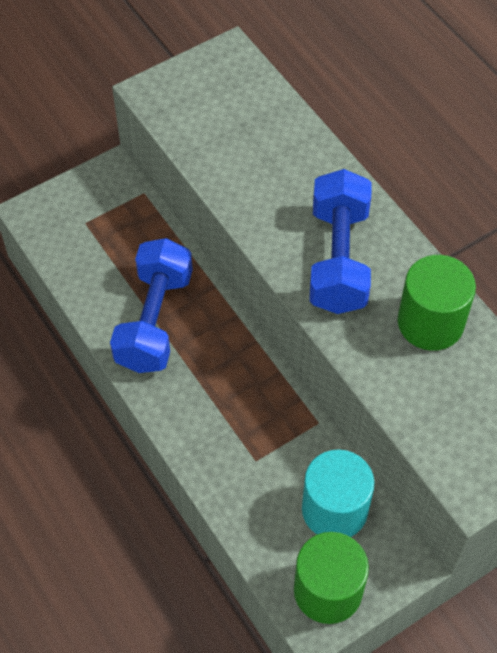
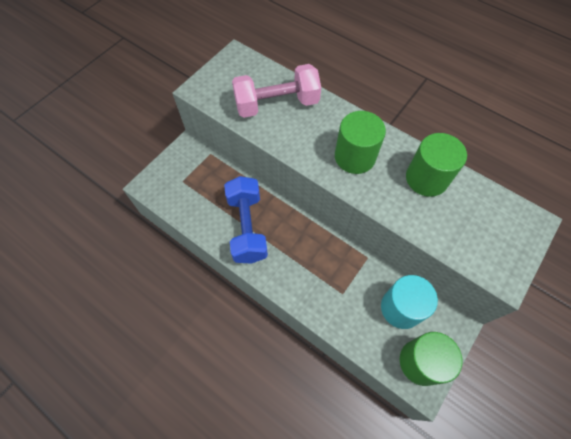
camera: 20 degrees left, 5 degrees up
(258, 147) = (276, 104): none -> pink dumbbell
(338, 259) = (354, 157): blue dumbbell -> green cylinder

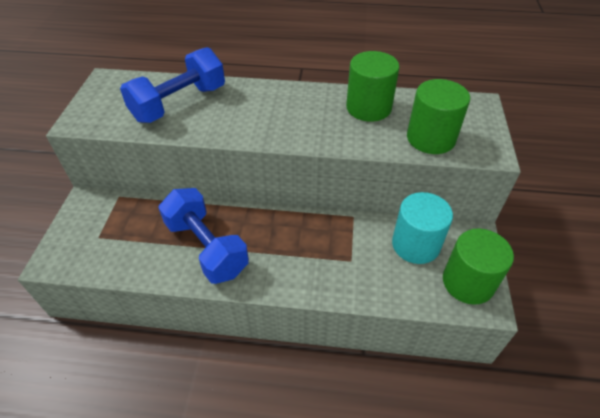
camera: 30 degrees left, 15 degrees down
(276, 104) = (179, 103): pink dumbbell -> blue dumbbell
(354, 157) = (290, 116): green cylinder -> green cylinder (431, 138)

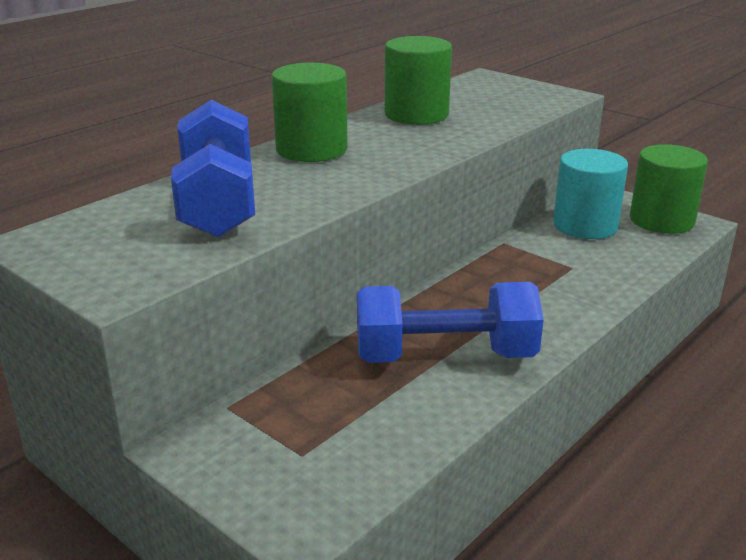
camera: 55 degrees left, 20 degrees down
(431, 138) = (511, 107): green cylinder -> green cylinder (311, 150)

